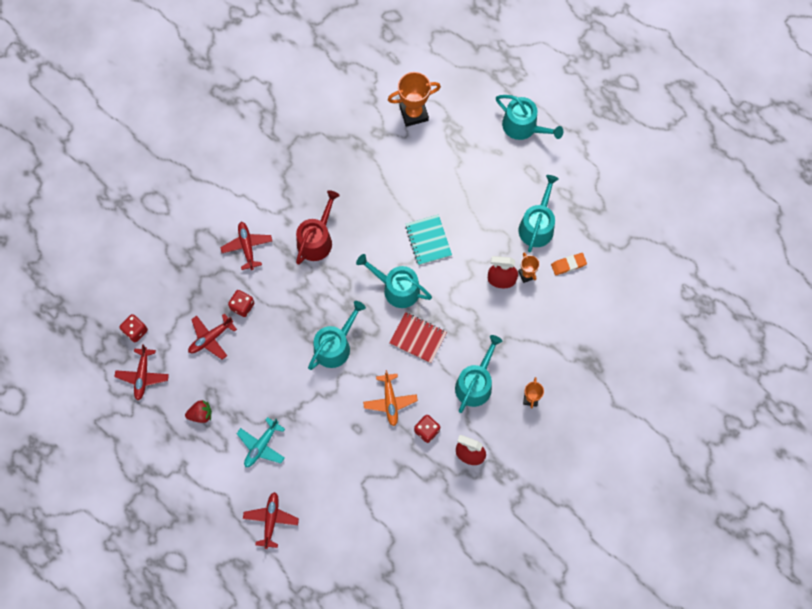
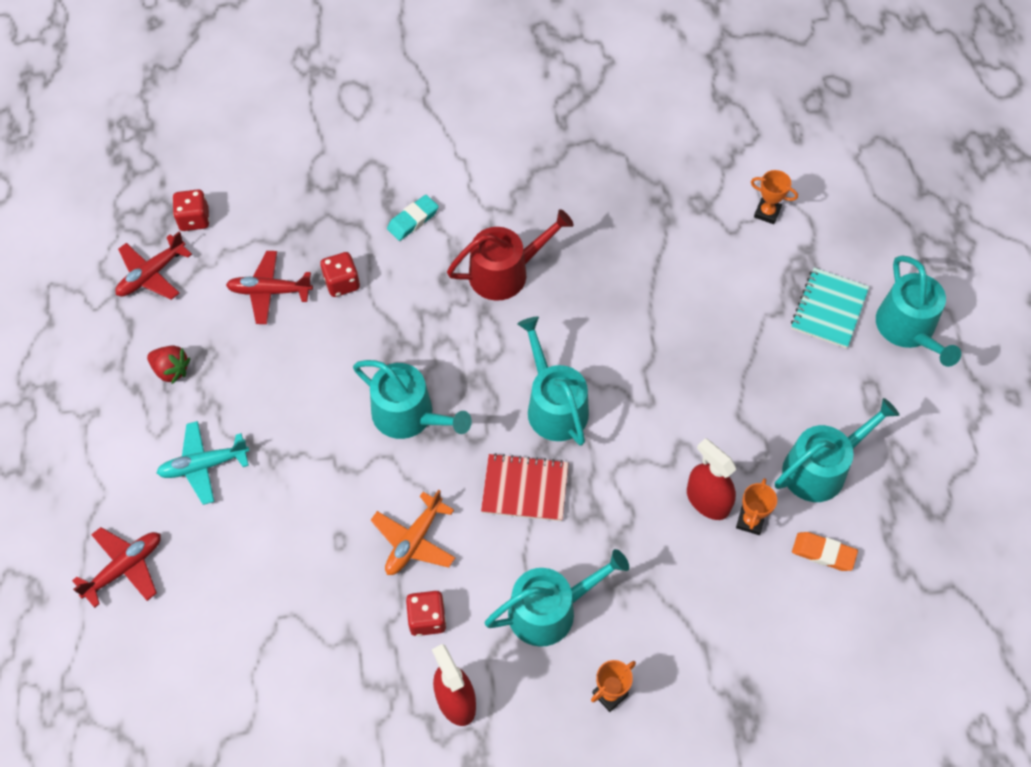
camera: 40 degrees right, 10 degrees down
(247, 247) = (413, 220): red plane -> turquoise eraser
(335, 346) = (409, 415): turquoise watering can -> turquoise watering can turned 45 degrees clockwise
(413, 113) = (767, 213): orange trophy -> orange trophy, size x0.55
(418, 338) = (525, 489): red notebook -> red notebook turned 60 degrees counterclockwise
(428, 240) = (649, 377): turquoise notebook -> turquoise notebook (829, 309)

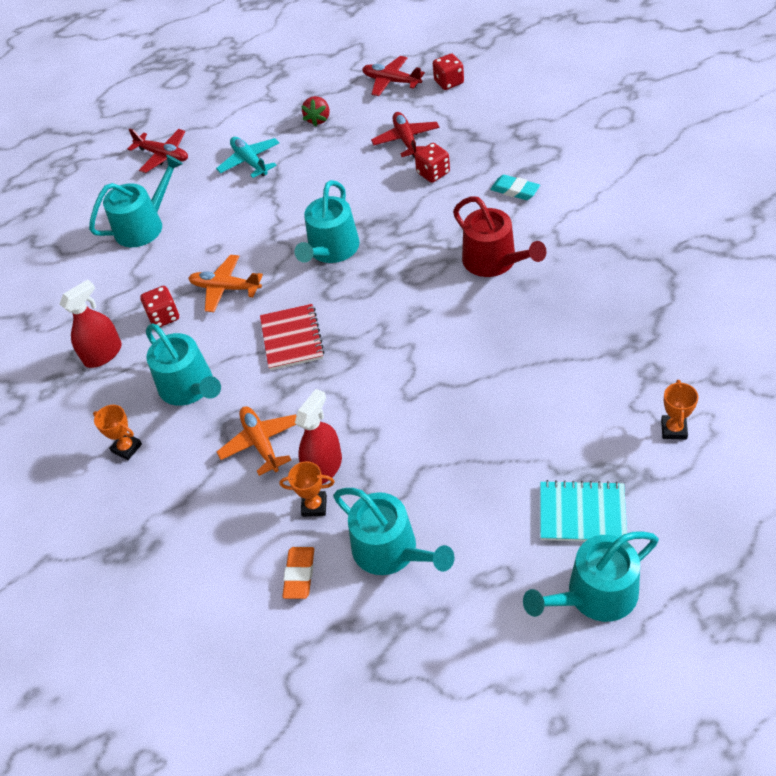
camera: 80 degrees right, 10 degrees down
(554, 406) = (377, 333): turquoise watering can -> turquoise watering can (144, 225)
(656, 552) = (261, 443): none -> orange plane

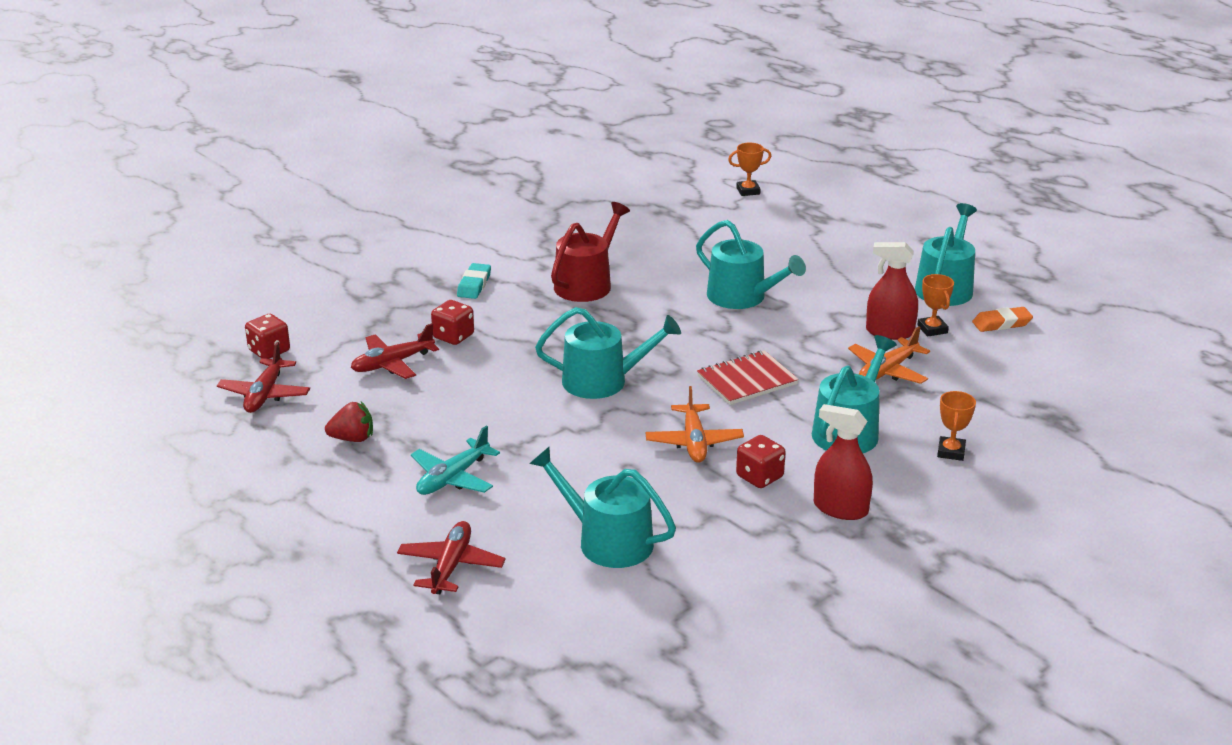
camera: 115 degrees left, 20 degrees down
(582, 513) = (851, 217): turquoise notebook -> none
(595, 594) = (915, 207): turquoise watering can -> turquoise watering can (742, 297)

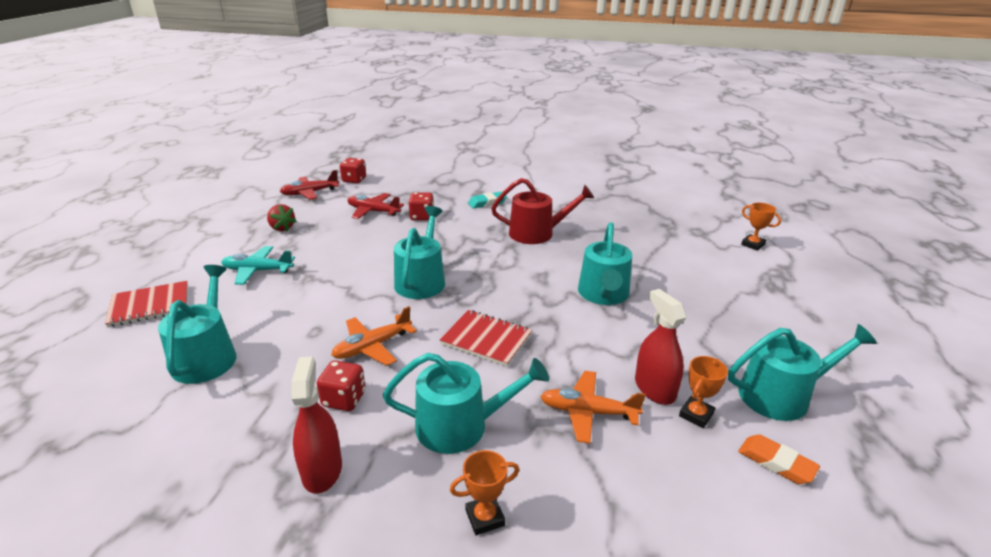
camera: 55 degrees right, 0 degrees up
(451, 566) = (150, 306): red plane -> red notebook
(603, 381) = (421, 280): turquoise watering can -> turquoise watering can turned 135 degrees counterclockwise

